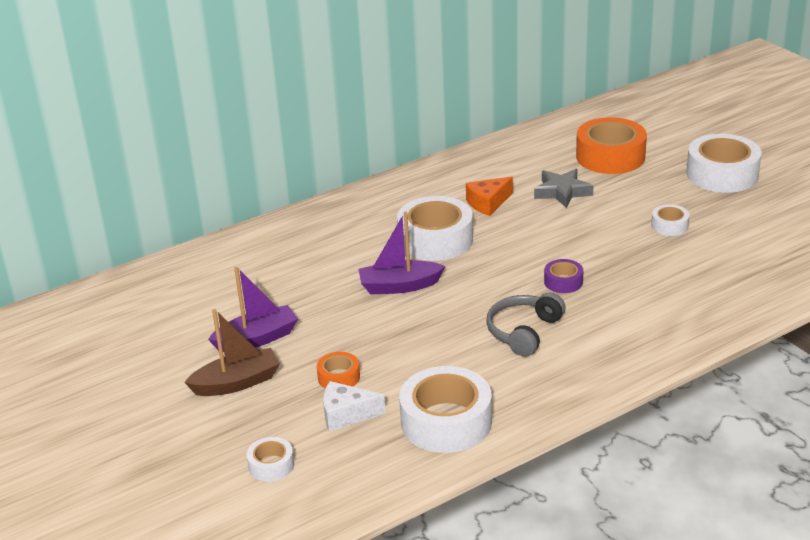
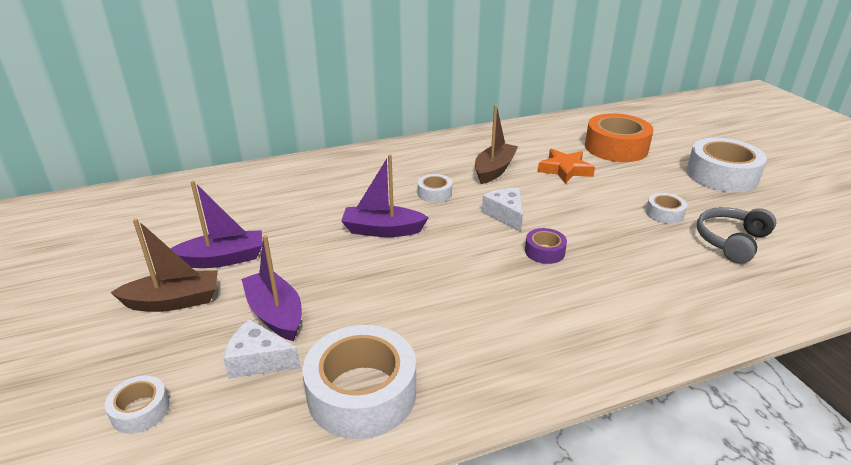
camera: 10 degrees right, 0 degrees up
(339, 377) = (275, 314): orange tape -> purple boat
(435, 240) = (434, 193): white tape -> white tape, size x0.49
(488, 203) = (494, 170): orange cheese -> brown boat
(515, 251) = (505, 215): none -> white cheese
(524, 332) = (488, 298): grey headphones -> grey headphones (731, 241)
(562, 192) = (565, 170): grey star -> orange star

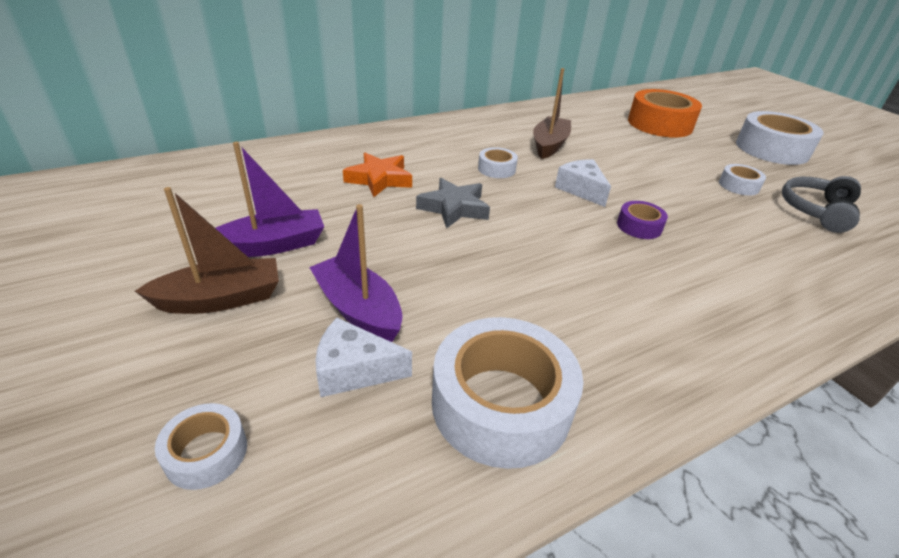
camera: 10 degrees left, 5 degrees up
(382, 230) = (454, 208): purple boat -> grey star
(565, 170) = (620, 145): orange star -> orange star (379, 179)

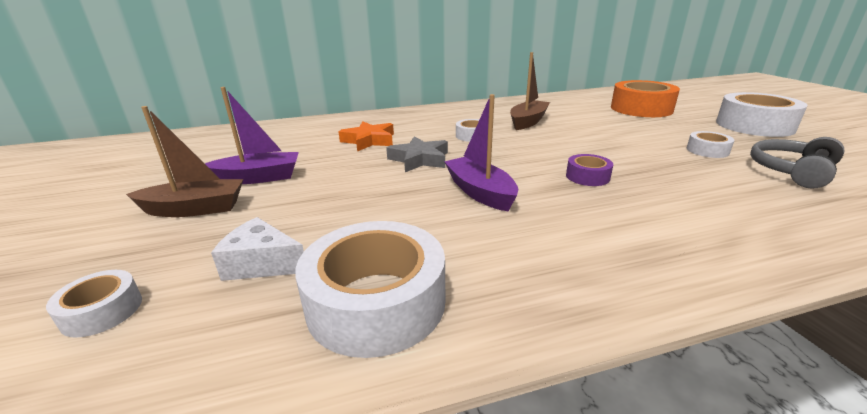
camera: 15 degrees right, 10 degrees down
(358, 309) = (295, 222): purple boat -> purple boat (480, 192)
(581, 190) = (542, 150): white cheese -> none

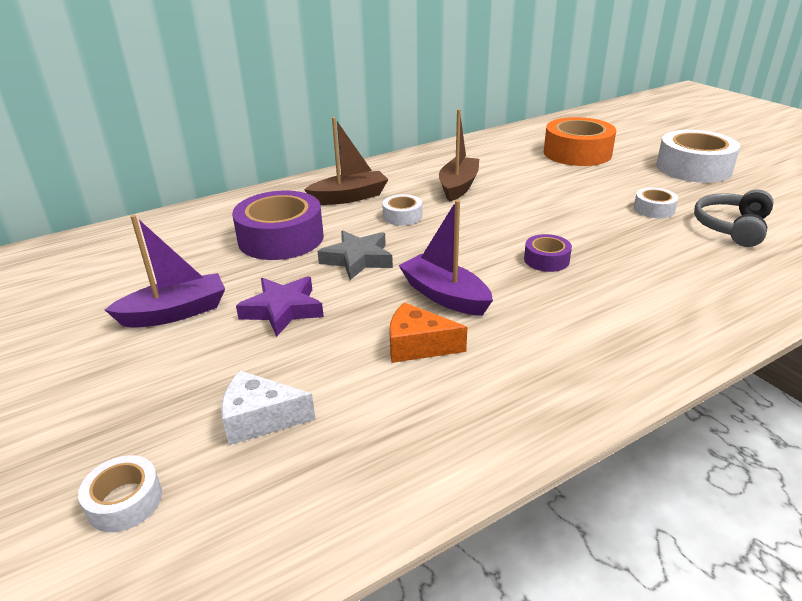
camera: 15 degrees left, 5 degrees up
(195, 209) = (128, 367): brown boat -> brown boat (349, 197)
(338, 186) = (283, 310): none -> purple star
(369, 141) = (281, 238): orange star -> purple tape
(376, 302) = (400, 436): white tape -> none
(436, 227) = (418, 346): none -> orange cheese

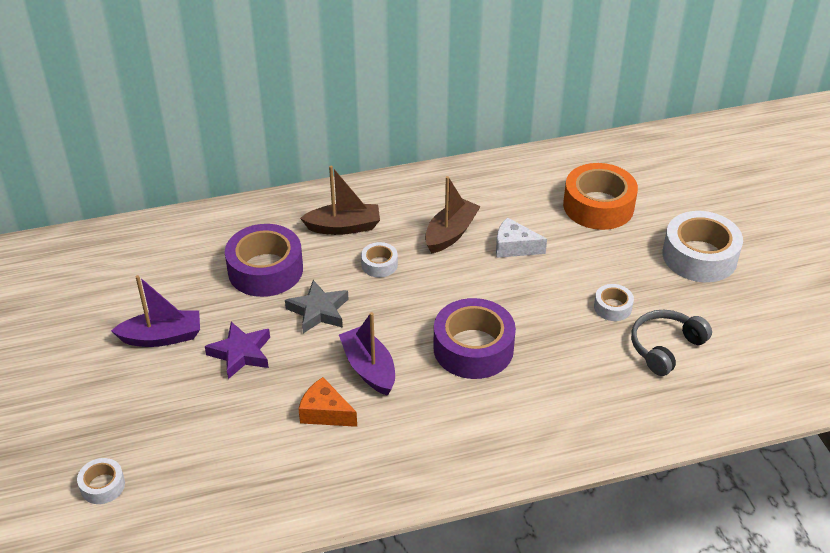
camera: 15 degrees right, 10 degrees up
(260, 419) = (196, 448): white cheese -> white cheese (514, 247)
(546, 260) = (473, 348): purple tape -> purple tape, size x2.05

